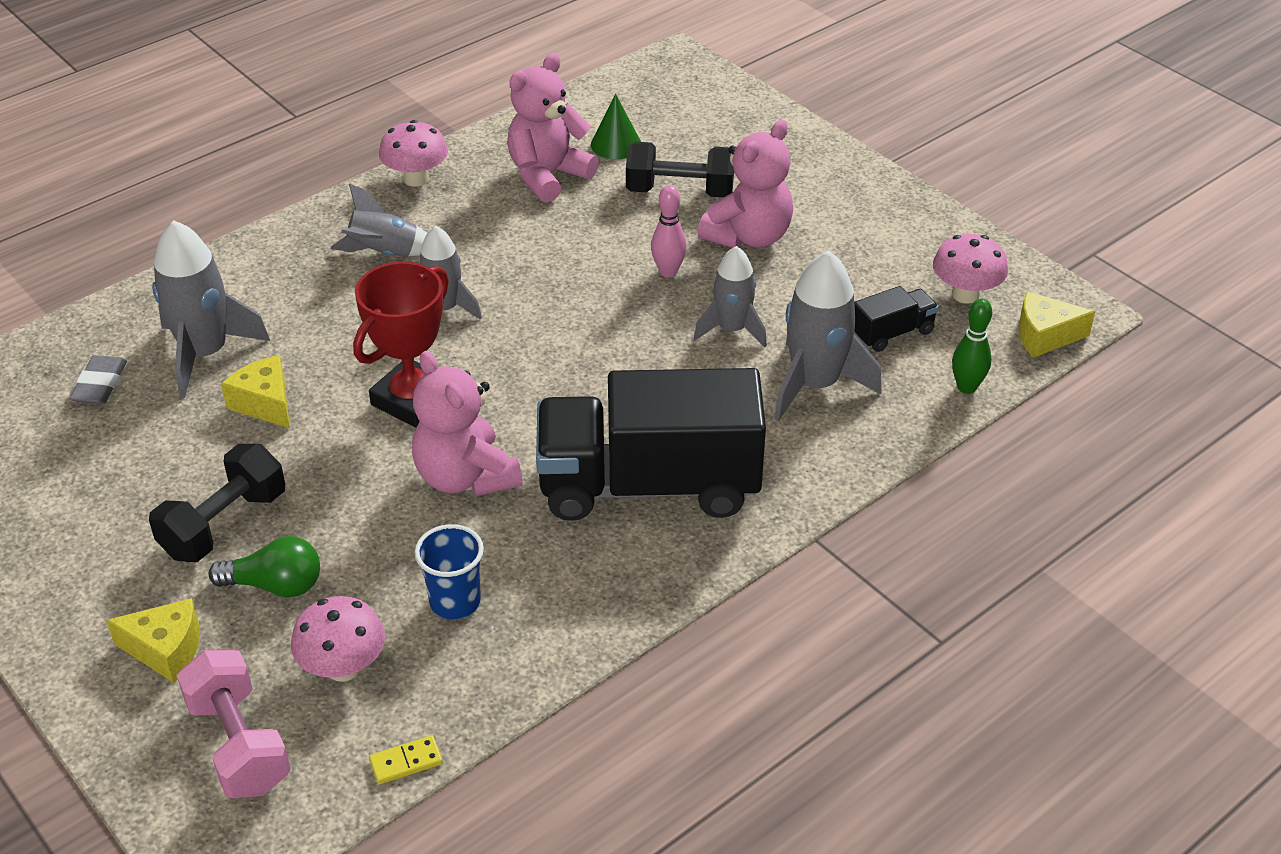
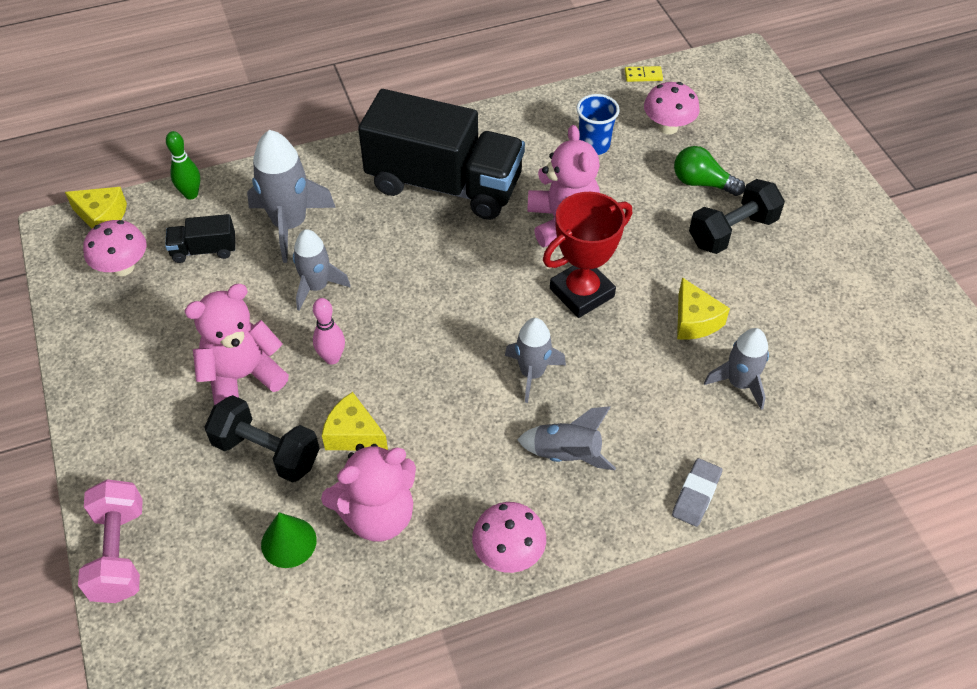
camera: 160 degrees left, 10 degrees up
(100, 384) = (827, 376): grey eraser -> grey eraser (696, 494)
(166, 650) = (772, 162): yellow cheese -> yellow cheese (353, 434)
(205, 354) = (739, 383): grey rocket -> grey rocket, size x0.64
(239, 744) = (731, 104): pink dumbbell -> pink dumbbell (119, 553)

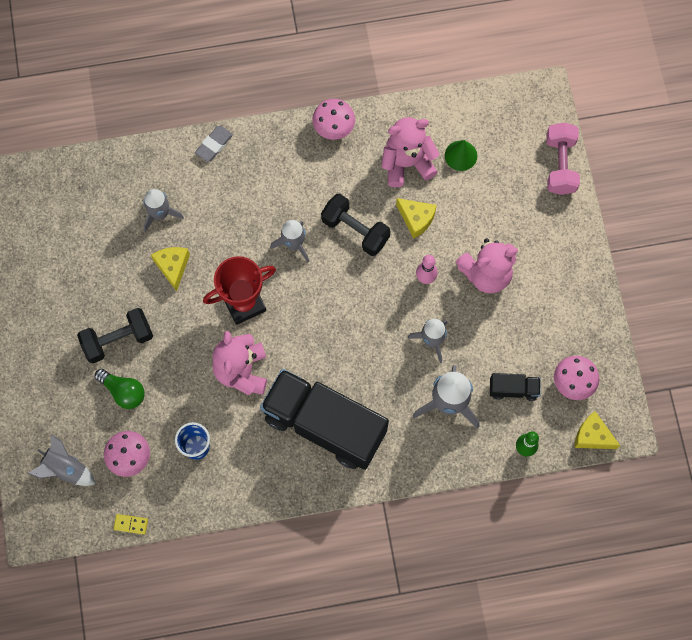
camera: 170 degrees left, 20 degrees up
(266, 452) = (472, 216): black dumbbell -> black dumbbell (355, 230)
(567, 454) = (285, 183): grey rocket -> grey rocket (66, 468)

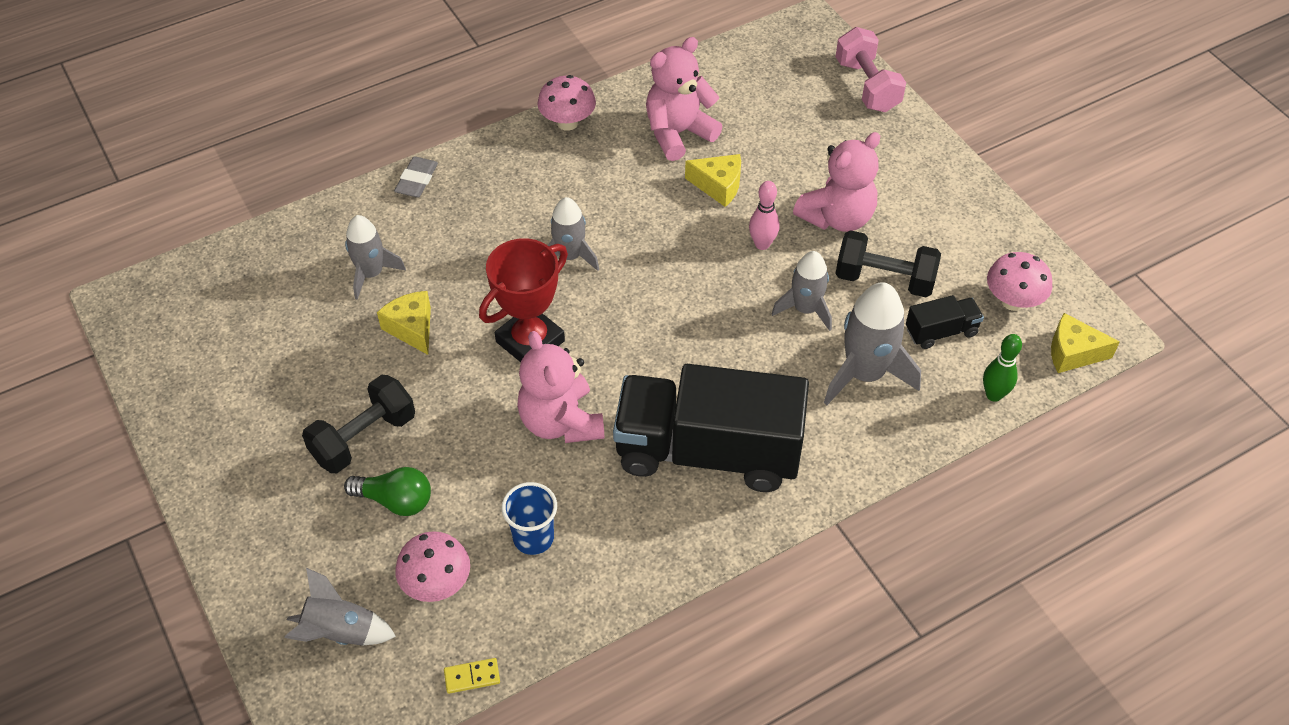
camera: 20 degrees left, 20 degrees down
(355, 230) = (645, 219): black dumbbell -> black dumbbell (884, 279)
(461, 155) = (741, 108): green cone -> none

